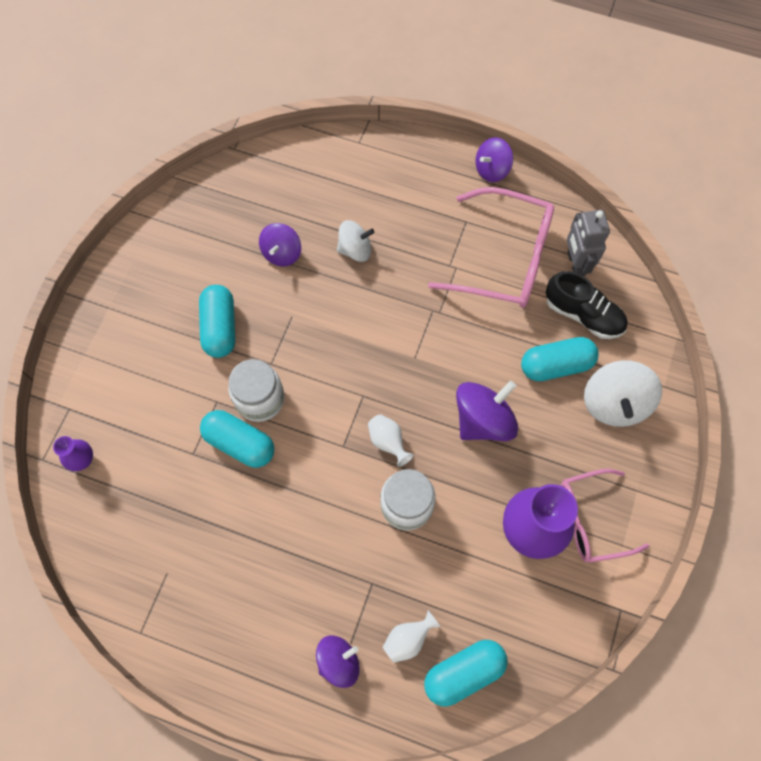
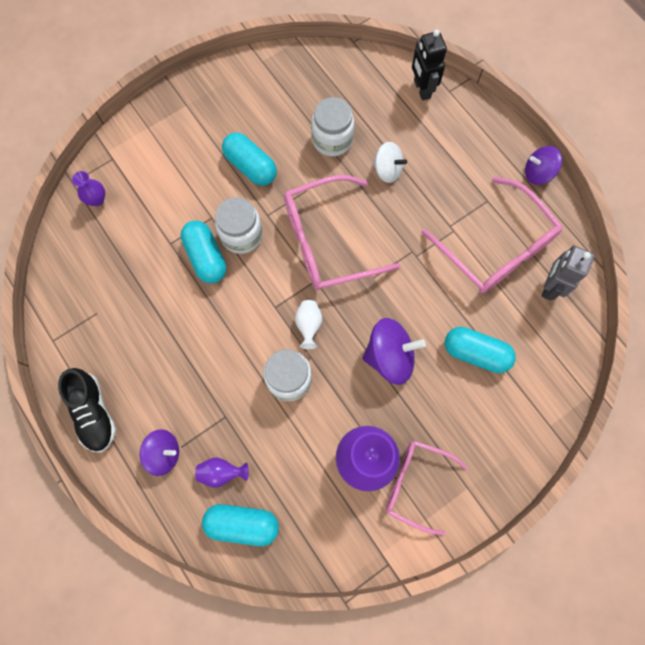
camera: 35 degrees right, 5 degrees up
(220, 327) = (250, 166): turquoise capsule -> turquoise capsule turned 75 degrees counterclockwise
(282, 253) = (332, 140): purple spinning top -> white jar
(332, 156) = (421, 89): none -> black robot
(347, 352) = (327, 241): none -> pink glasses
(408, 639) = (221, 472): white vase -> purple vase
(583, 315) = (526, 329): black shoe -> black shoe (94, 413)
(614, 403) = (500, 411): white spinning top -> none

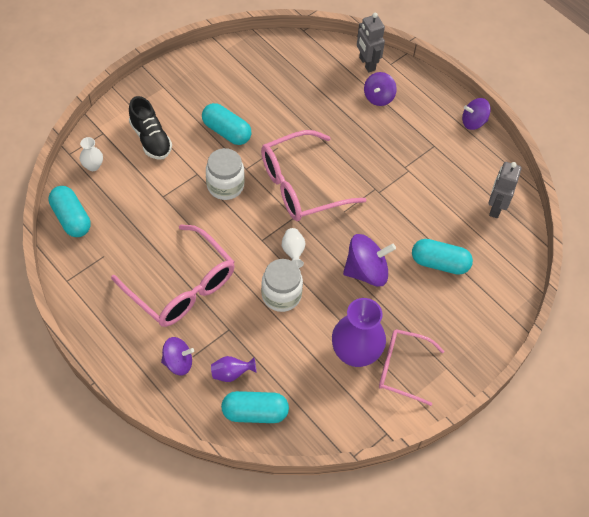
camera: 10 degrees left, 15 degrees down
(94, 413) = (111, 335): black shoe -> black shoe (150, 139)
(97, 199) = (93, 166): purple vase -> white vase
(206, 257) = (196, 205): turquoise capsule -> turquoise capsule (71, 218)
(332, 140) = (295, 107): white jar -> none
(387, 170) = (345, 127): white spinning top -> none
(421, 89) = (367, 64): black robot -> grey robot
(430, 133) = (378, 97): none -> purple spinning top
(496, 247) = (446, 181): pink glasses -> pink glasses (182, 287)

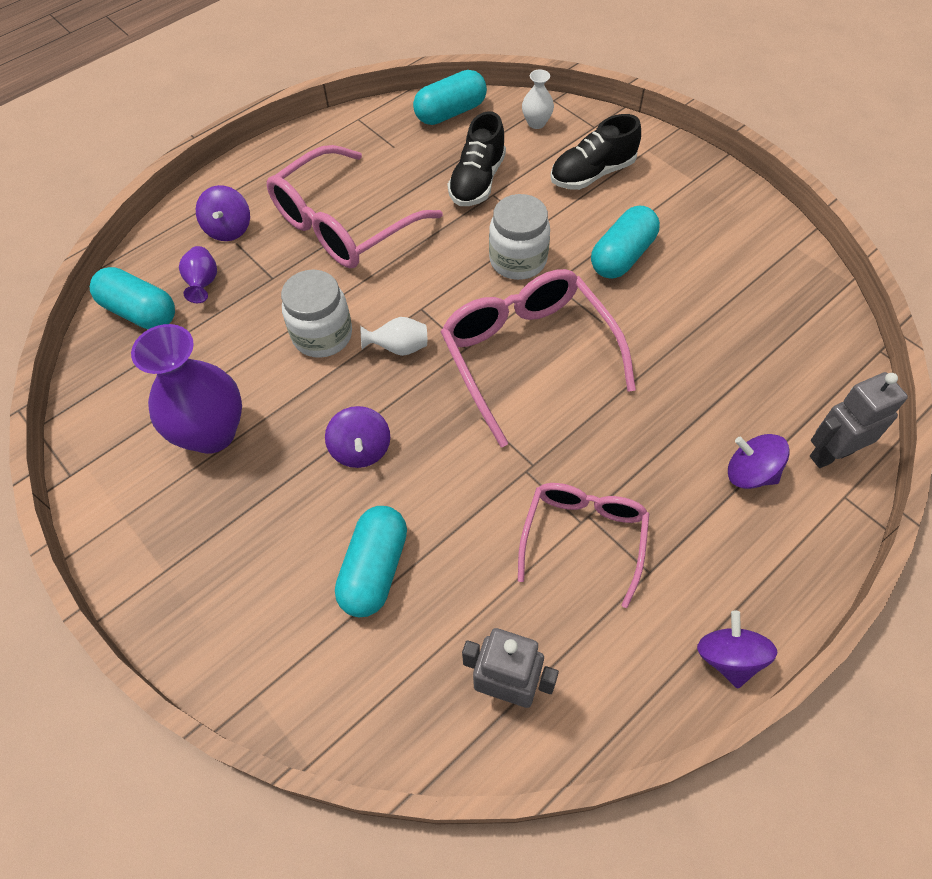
camera: 95 degrees right, 0 degrees up
(149, 204) = (477, 181): none -> black shoe
(255, 412) = (140, 312): turquoise capsule -> turquoise capsule turned 60 degrees counterclockwise
(366, 271) = (361, 449): purple spinning top -> purple spinning top, size x0.65
(402, 368) = (175, 499): pink glasses -> pink glasses (583, 537)

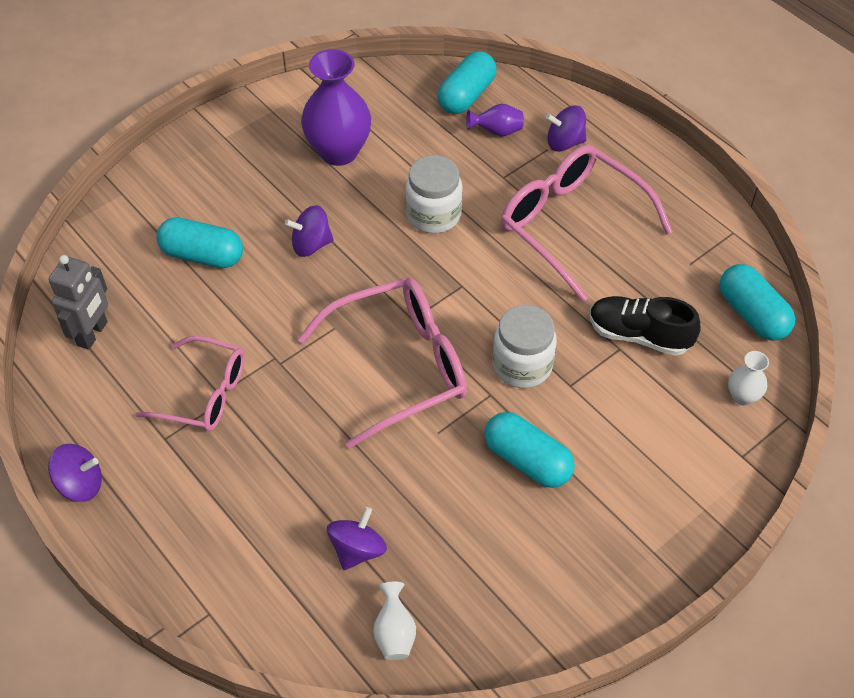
camera: 90 degrees right, 5 degrees down
(399, 348) = (415, 269): white vase -> white vase (394, 633)
(592, 174) = (657, 445): black shoe -> none
(750, 473) = (246, 534): purple spinning top -> purple spinning top (357, 550)
(831, 454) = (257, 612): grey robot -> none

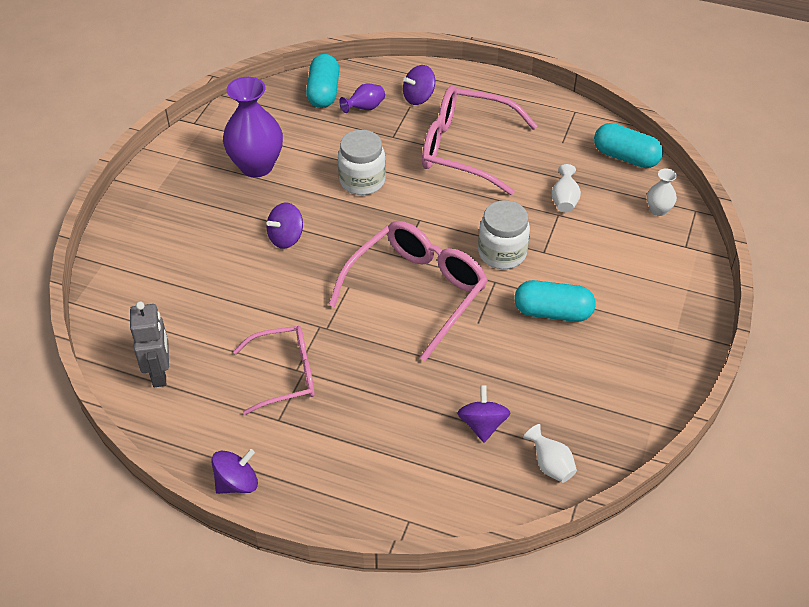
camera: 30 degrees left, 5 degrees down
(202, 255) = (206, 280): turquoise capsule -> none
(639, 335) = (564, 201): black shoe -> white vase

